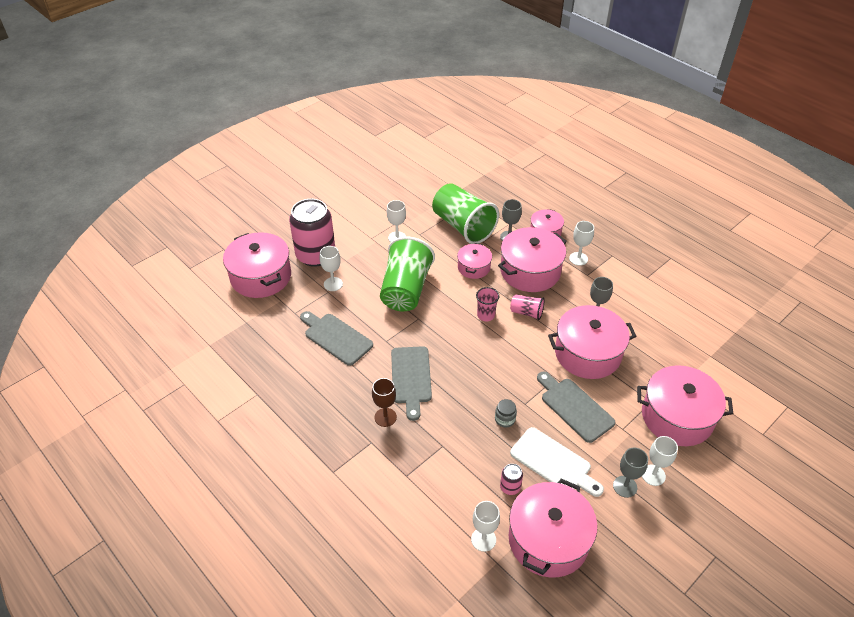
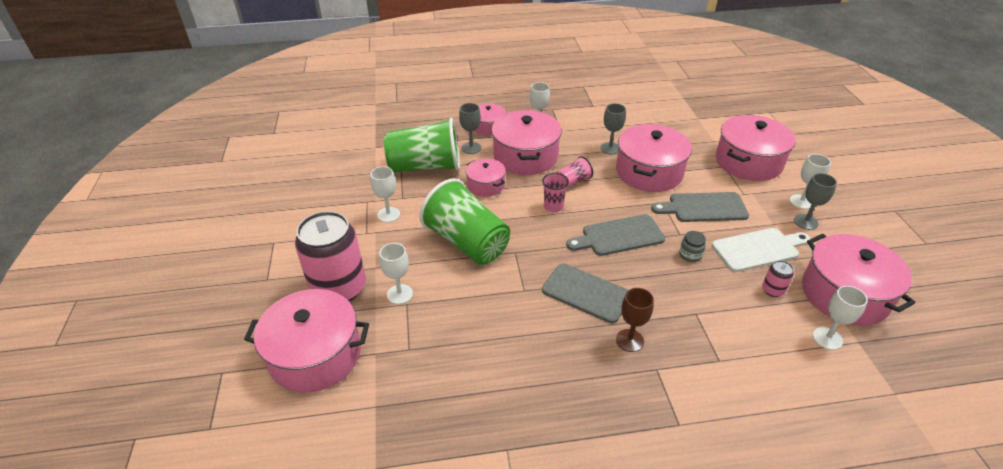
camera: 55 degrees left, 5 degrees down
(336, 337) = (482, 329): grey cutting board -> grey cutting board (619, 236)

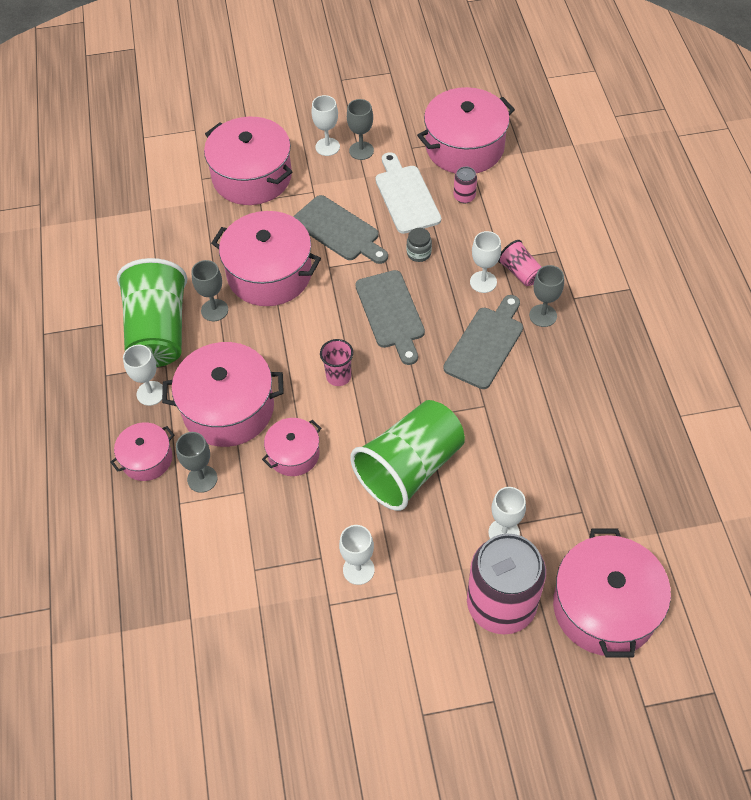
camera: 90 degrees left, 15 degrees up
(426, 166) = (247, 536): green cup -> green cup (158, 331)
(572, 182) = (287, 354): pink cup -> pink cup (520, 272)
(629, 340) = (543, 315): brown goblet -> grey goblet
(703, 208) = (339, 230): grey cutting board -> grey cutting board turned 45 degrees counterclockwise
(827, 338) = (520, 171): white goblet -> white goblet (483, 282)

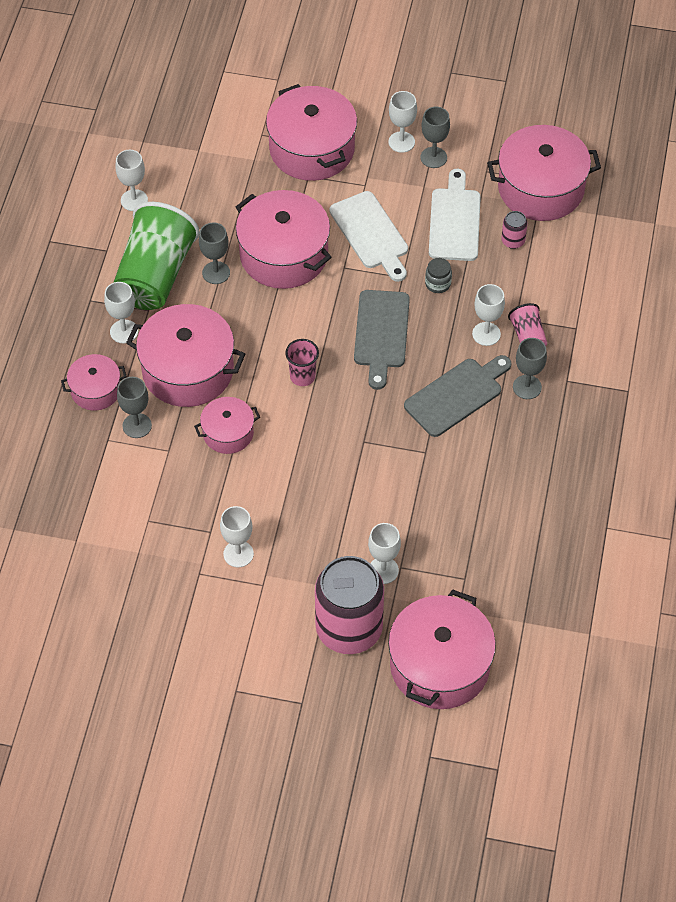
camera: 20 degrees right, 0 degrees up
(109, 271) = (134, 200): none -> white goblet
(339, 230) = (371, 234): grey cutting board -> white cutting board
(409, 468) = (327, 483): green cup -> none

